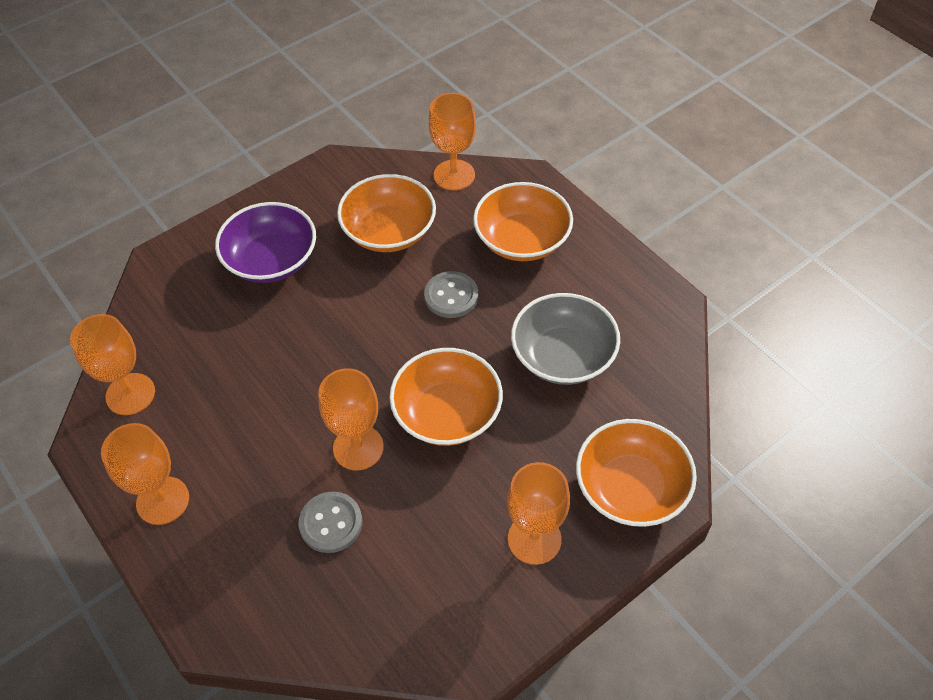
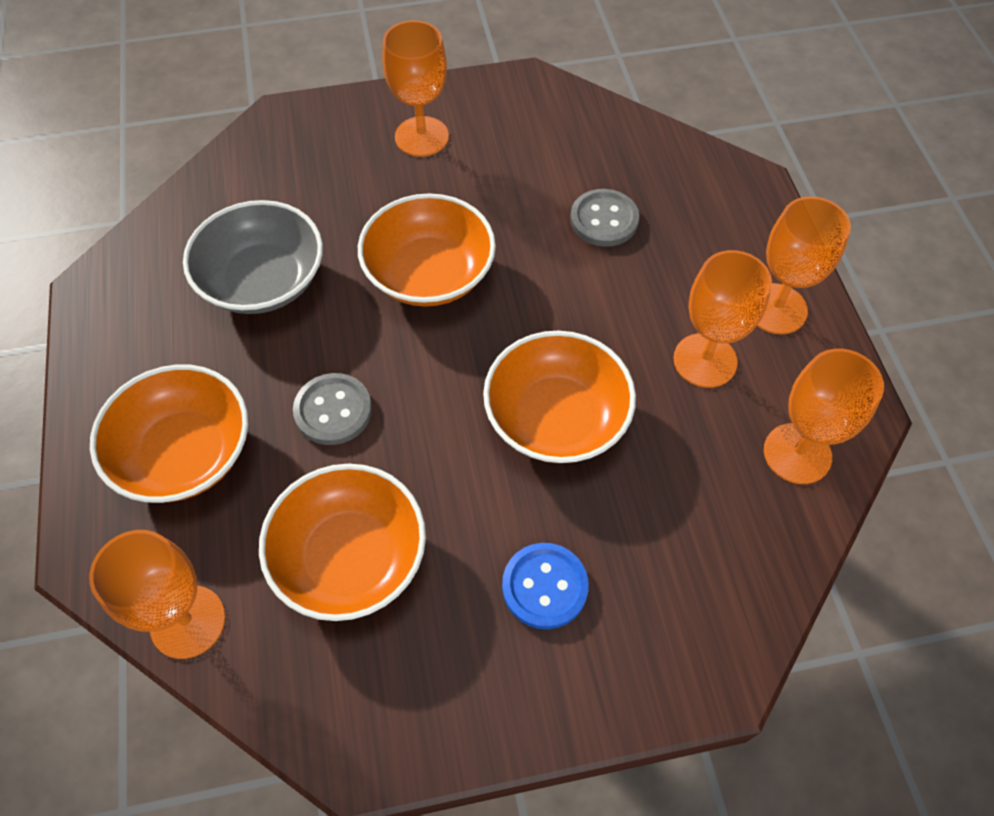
camera: 155 degrees left, 5 degrees up
(271, 260) = (544, 587): purple bowl -> blue button
(358, 447) = (543, 277): orange goblet -> orange goblet (705, 360)
(631, 488) = (305, 140): orange bowl -> orange bowl (556, 417)

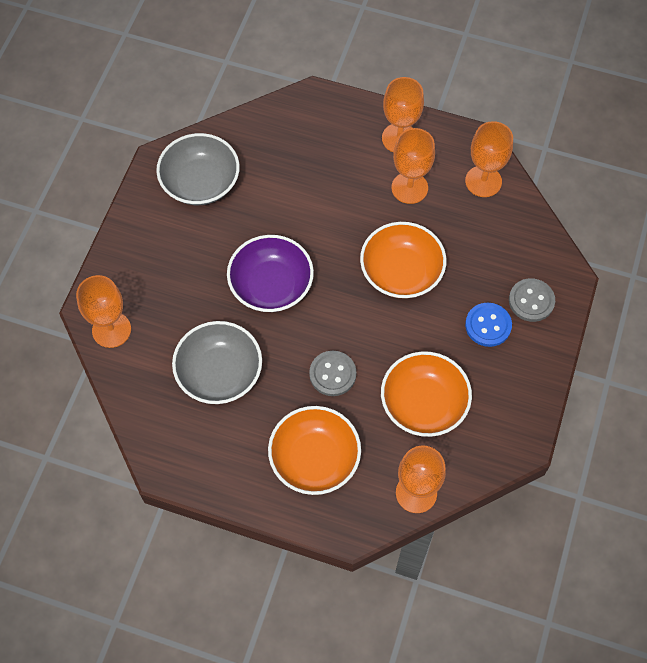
camera: 60 degrees left, 5 degrees up
(421, 137) = (164, 239): orange goblet -> orange goblet (111, 330)
(429, 273) = (271, 285): orange bowl -> purple bowl
(529, 132) = (200, 182): none -> grey bowl
(604, 220) = (291, 181): grey button -> grey button (531, 301)

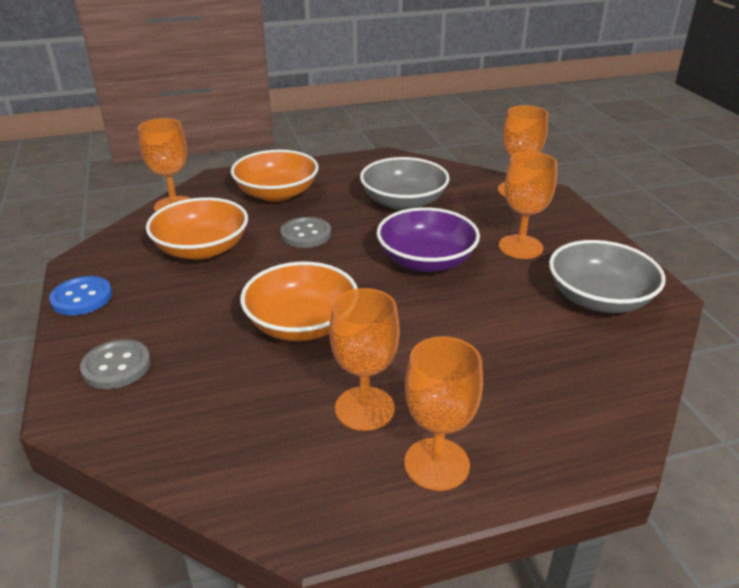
camera: 145 degrees right, 30 degrees down
(483, 181) = (262, 471): orange goblet -> orange goblet (520, 247)
(488, 325) = (164, 323): blue button -> blue button (82, 297)

